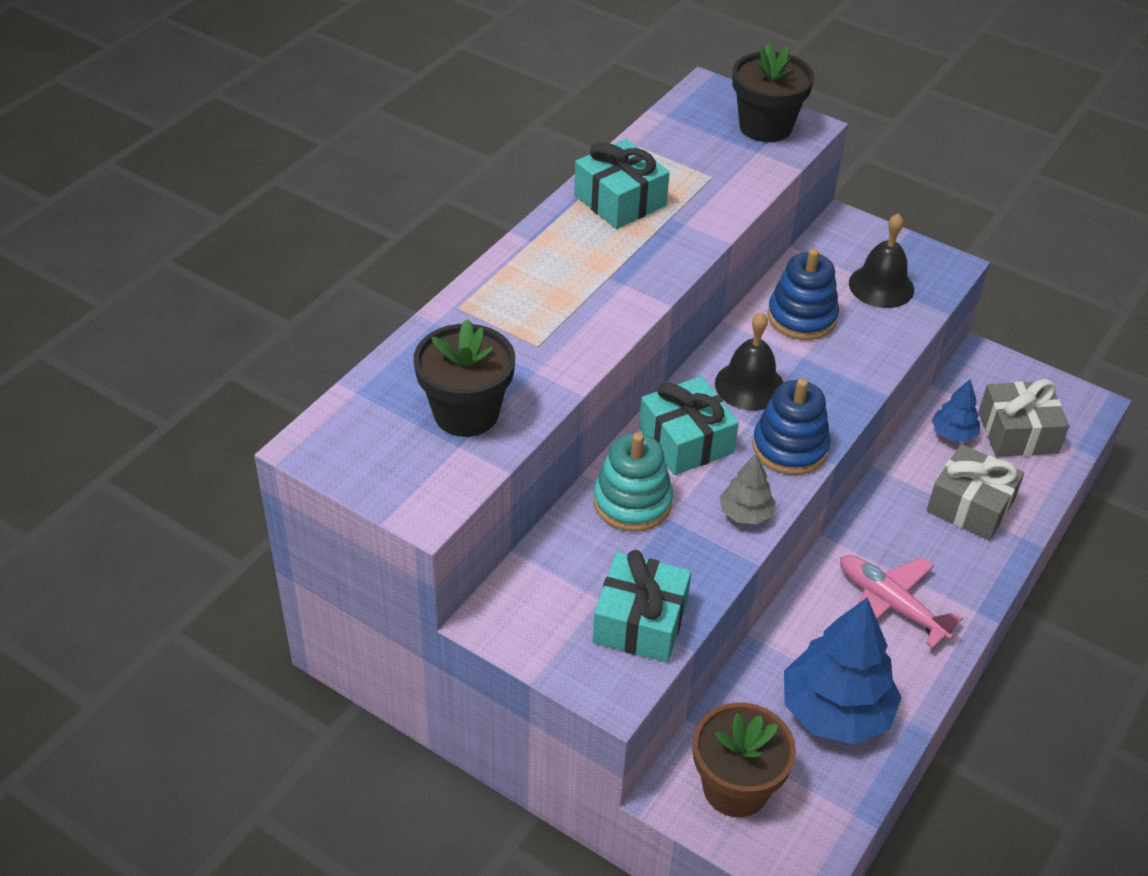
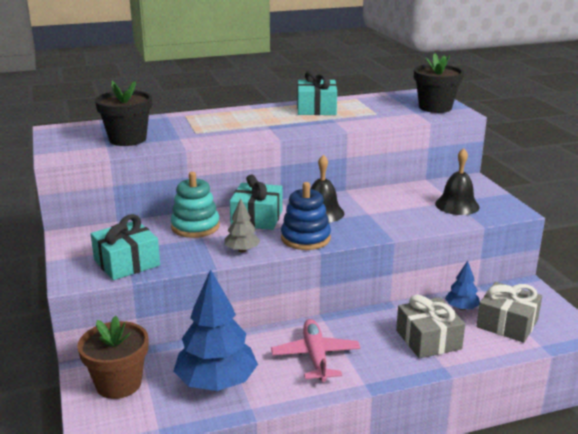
camera: 40 degrees right, 20 degrees down
(802, 317) = (391, 201): blue stacking toy -> none

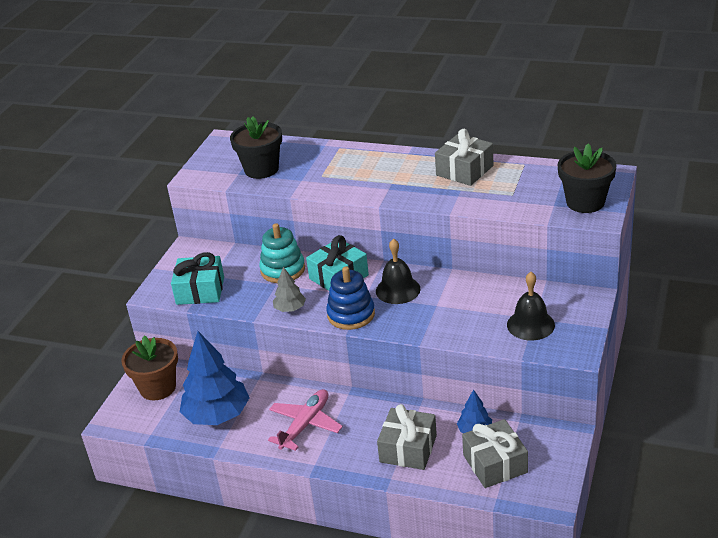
camera: 40 degrees right, 10 degrees up
(316, 109) = (464, 170): turquoise gift -> grey gift

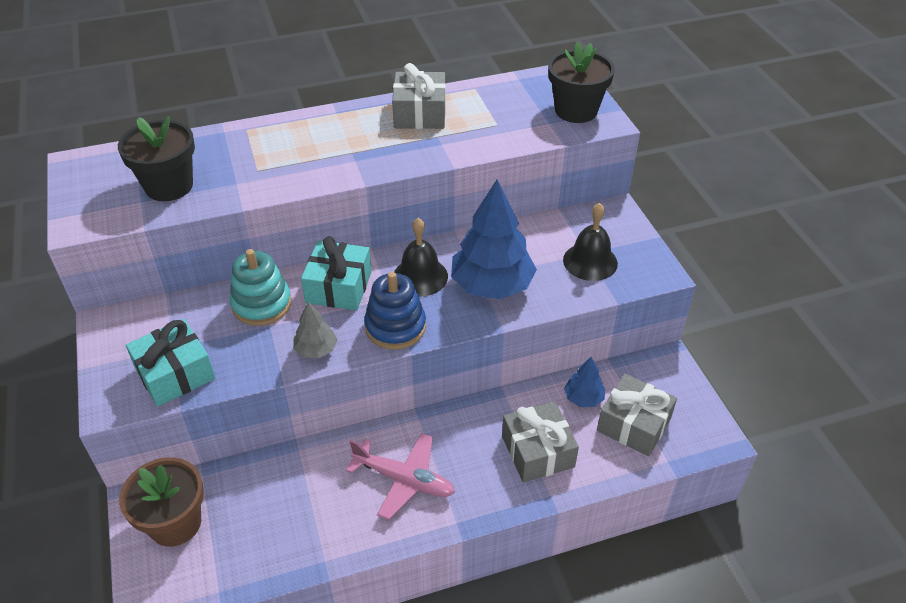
camera: 40 degrees left, 10 degrees up
(217, 415) = (287, 521): blue tree -> blue tree (492, 285)
(305, 425) = (404, 480): pink plane -> pink plane turned 120 degrees clockwise

